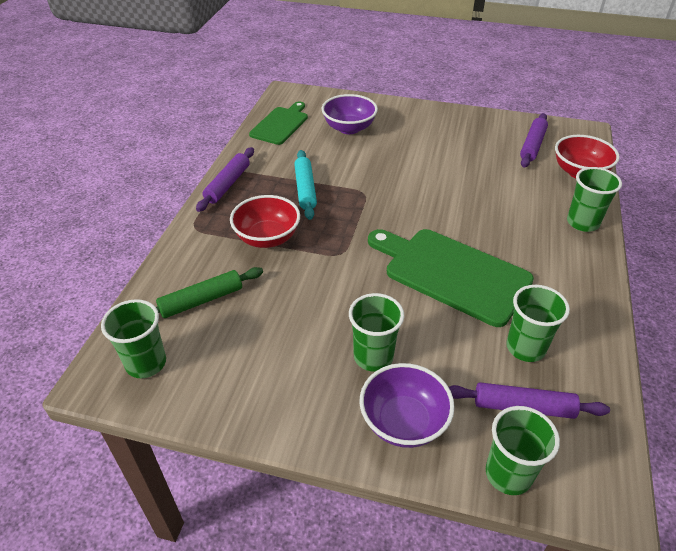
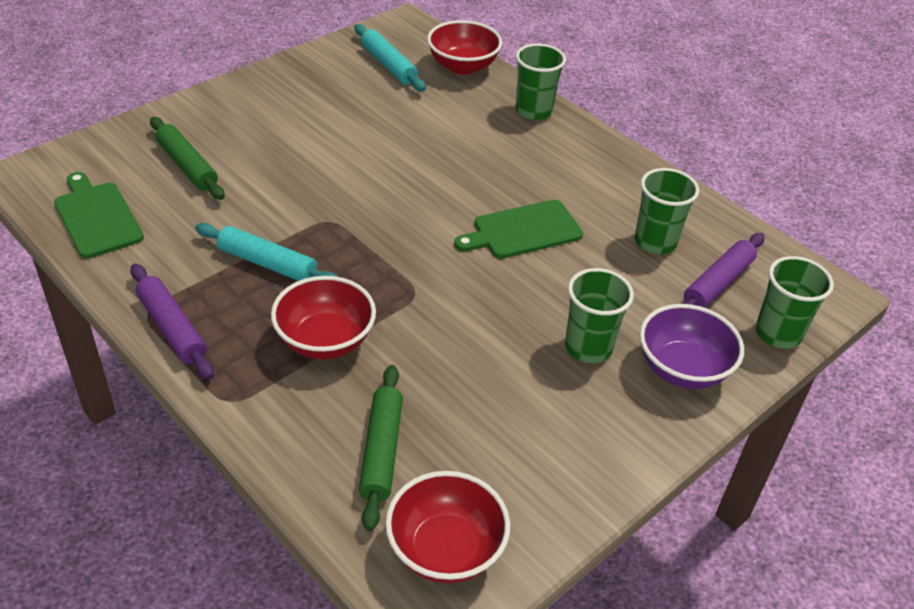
camera: 60 degrees left, 0 degrees up
(146, 363) = (445, 549): green cup -> red bowl
(349, 128) = (187, 166): purple bowl -> green rolling pin
(452, 273) = (523, 231): green cutting board -> green cutting board, size x0.61
(532, 145) = (388, 65): purple rolling pin -> turquoise rolling pin

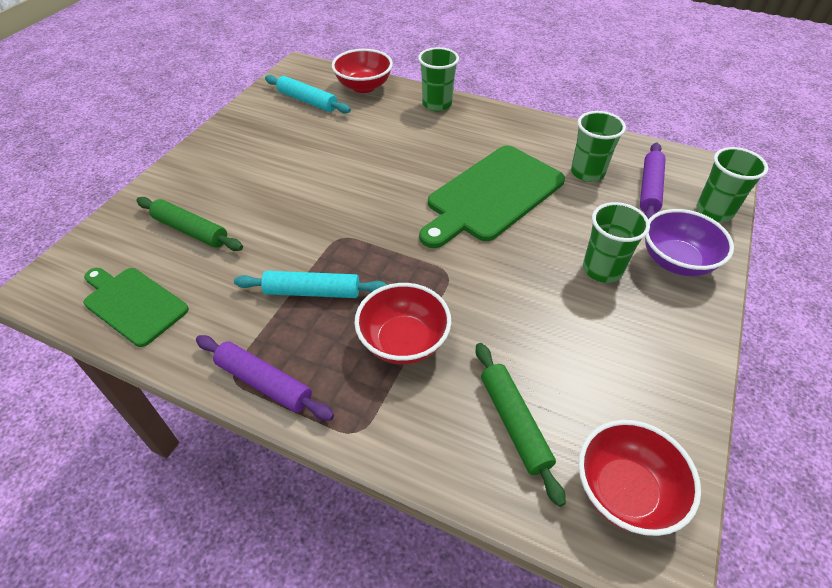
camera: 20 degrees left, 5 degrees up
(523, 231) = (492, 195): green cutting board -> green cutting board, size x1.63

